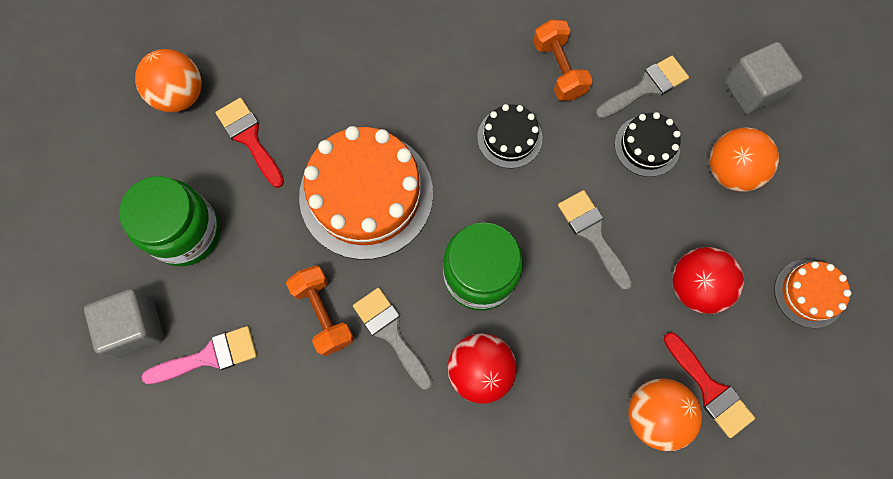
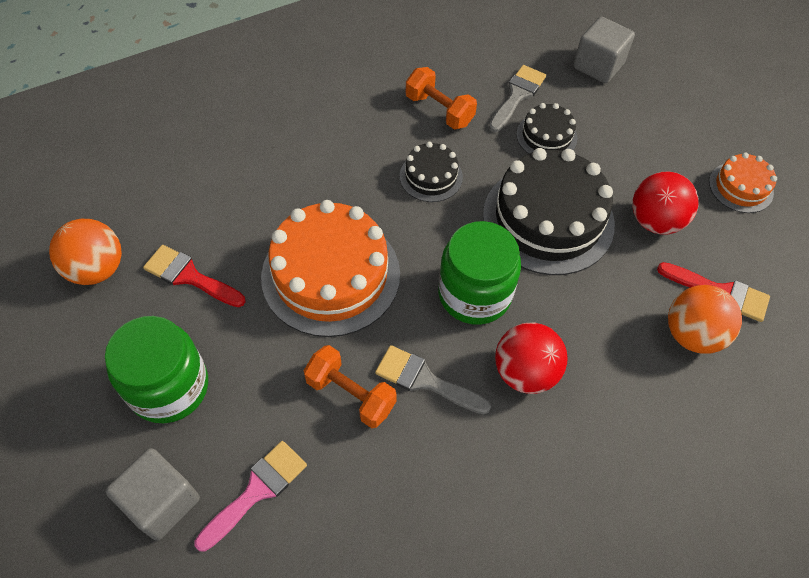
camera: 30 degrees left, 15 degrees down
(593, 234) = (548, 219): grey brush -> black cake
(730, 171) = (622, 127): orange ball -> none

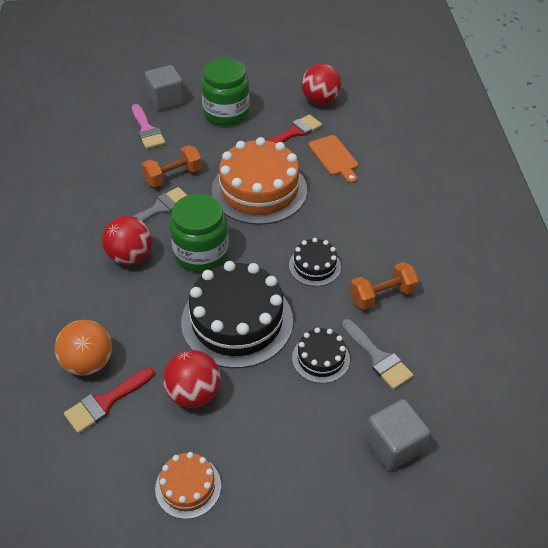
camera: 115 degrees right, 10 degrees down
(97, 269) = (320, 100): orange ball -> red ball
(228, 213) = (334, 157): none -> orange cutting board

